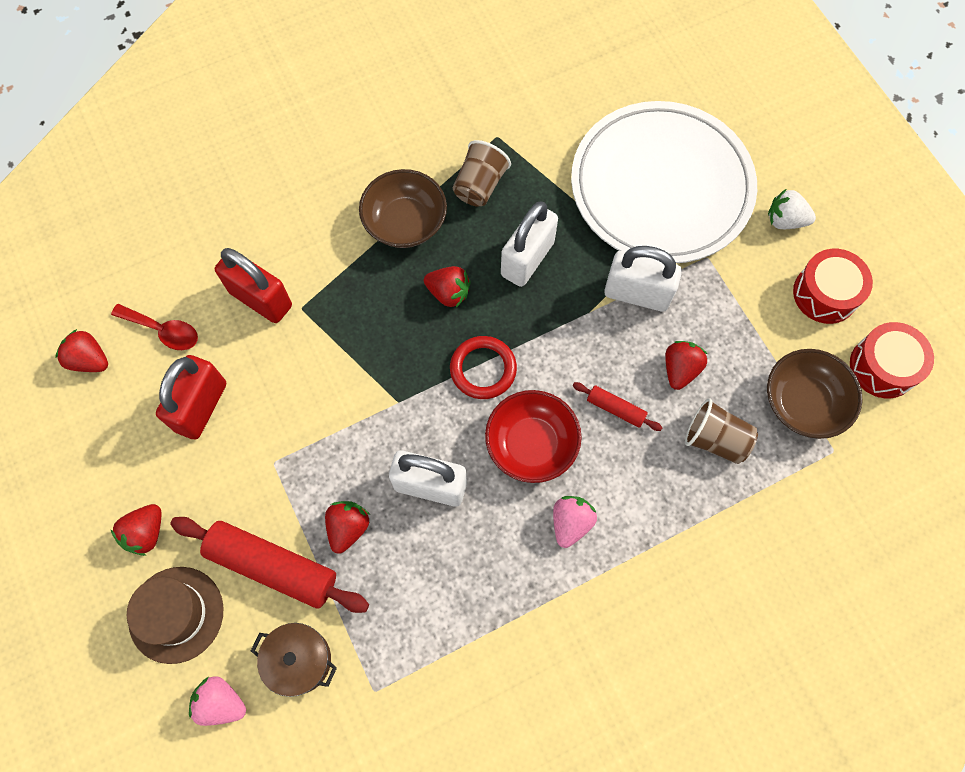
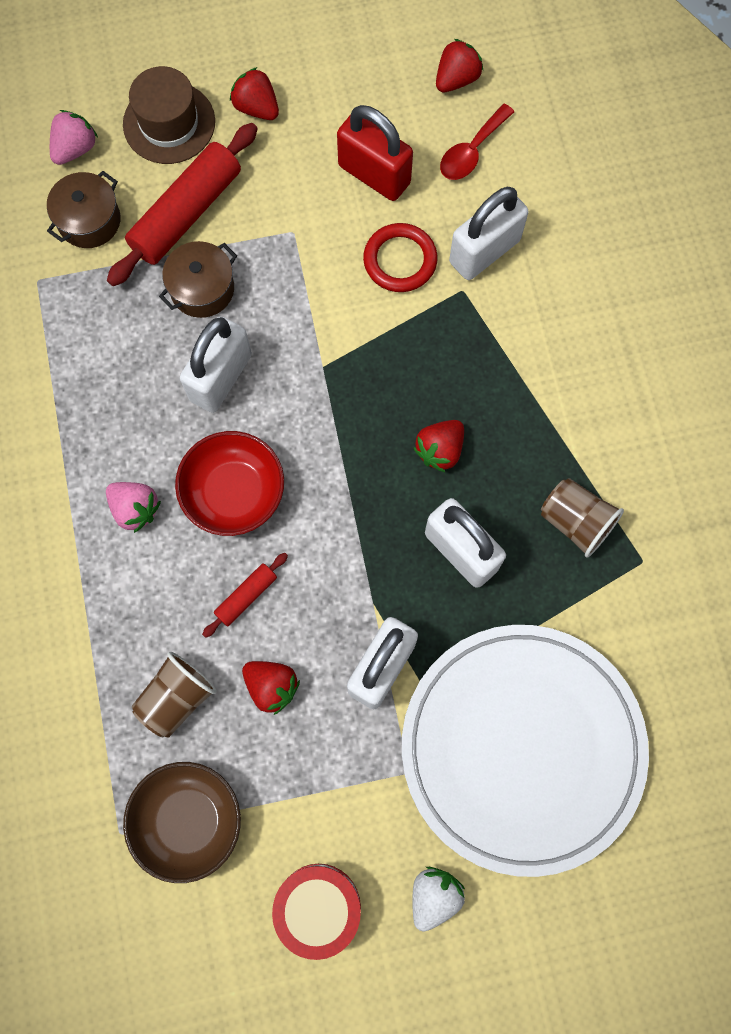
camera: 105 degrees right, 5 degrees up
(260, 299) = (484, 251): red padlock -> white padlock
(348, 528) = (202, 289): red strawberry -> brown pot
(405, 222) = (545, 423): brown bowl -> none
(483, 369) = (335, 464): red ring -> red ring (400, 260)
(883, 367) = (202, 942): red drum -> none

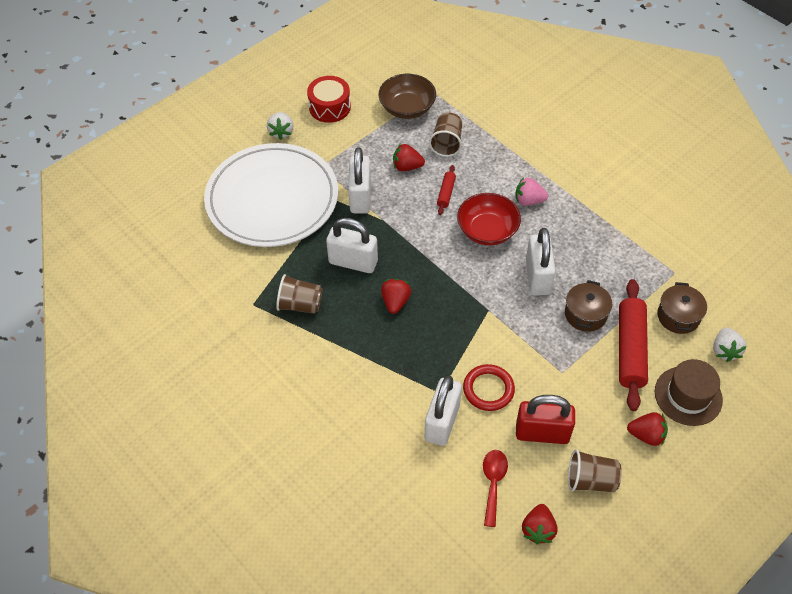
camera: 150 degrees right, 20 degrees down
(75, 149) = (724, 350): pink strawberry -> white strawberry
(359, 96) = (590, 480): none -> brown cup

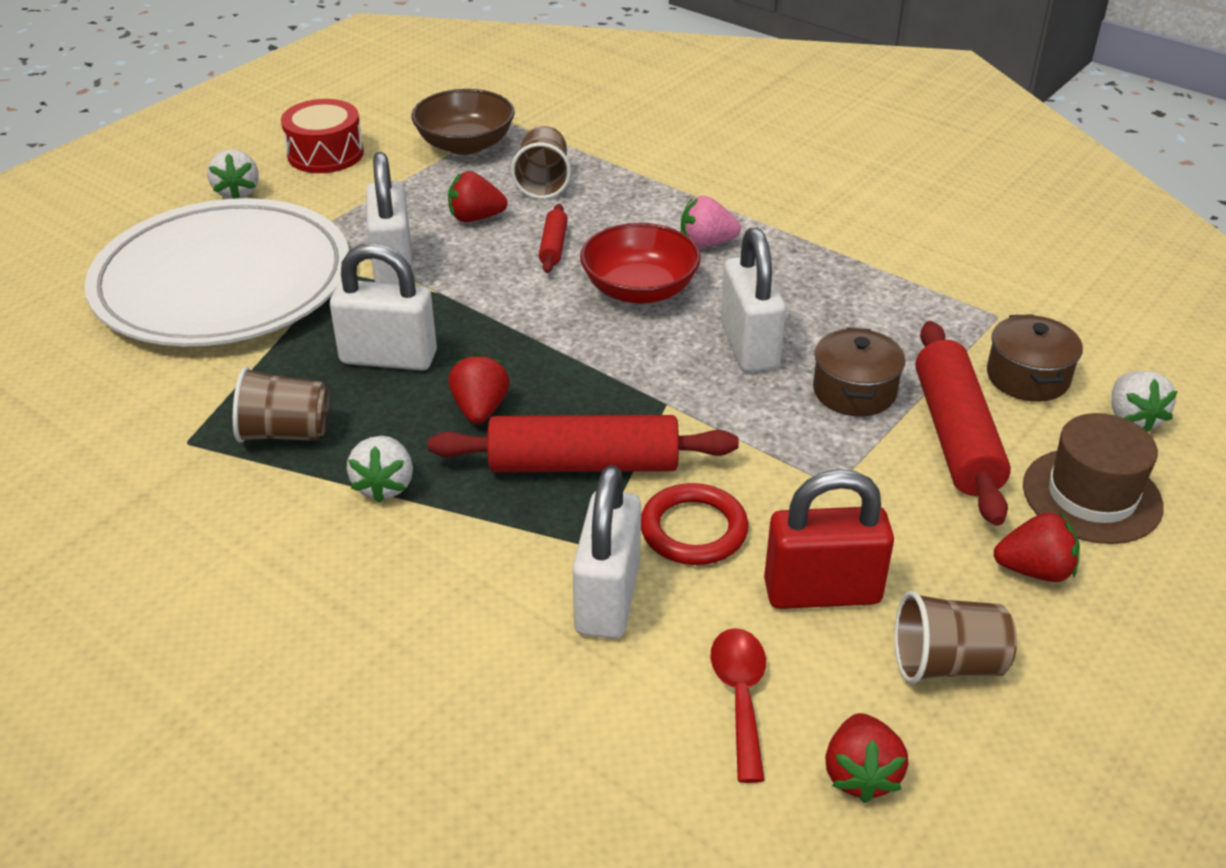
camera: 10 degrees left, 15 degrees down
(345, 343) = (384, 485): none -> white strawberry
(441, 343) = (583, 464): none -> red rolling pin

